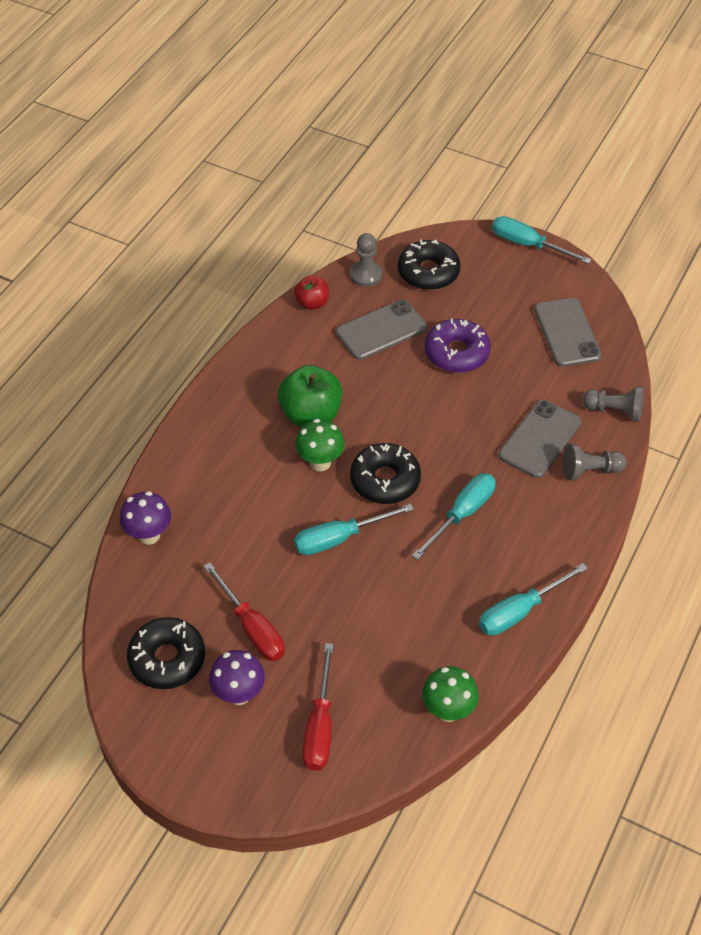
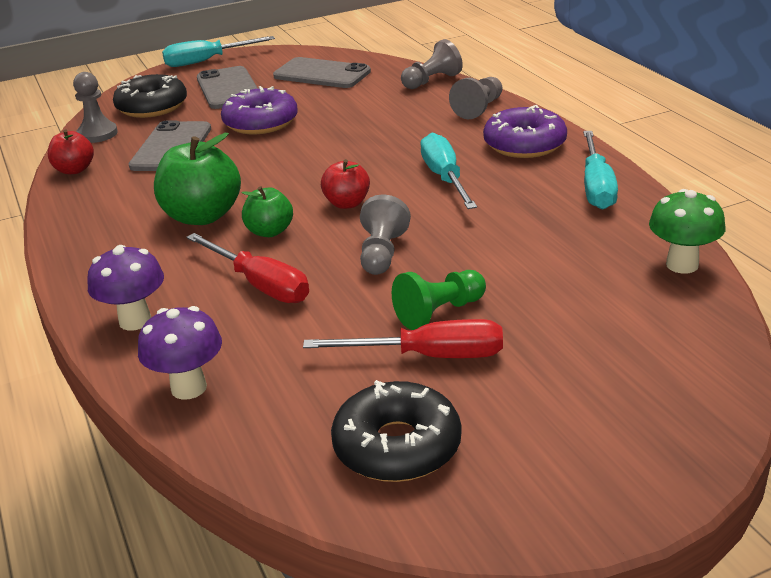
camera: 50 degrees left, 20 degrees down
(239, 694) = (517, 403): purple mushroom -> purple mushroom (135, 321)
(298, 607) = (439, 312): none -> green pawn
(320, 462) = (269, 231): green mushroom -> green apple
(320, 726) = (626, 357): red screwdriver -> red screwdriver (260, 285)
(339, 538) = (382, 253): turquoise screwdriver -> grey pawn
(385, 480) = (347, 203): black donut -> red apple
(539, 439) = (413, 118): grey phone -> grey phone (228, 88)
(552, 533) = (524, 144): none -> purple donut

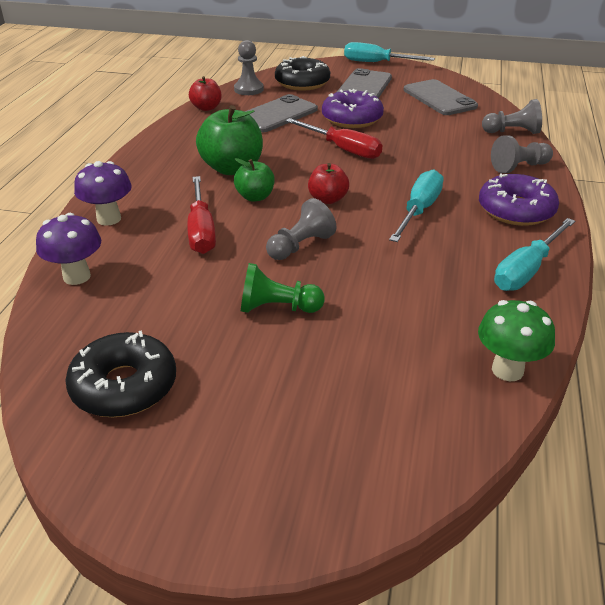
camera: 35 degrees right, 5 degrees up
(429, 356) = (228, 336): red screwdriver -> red screwdriver (343, 149)

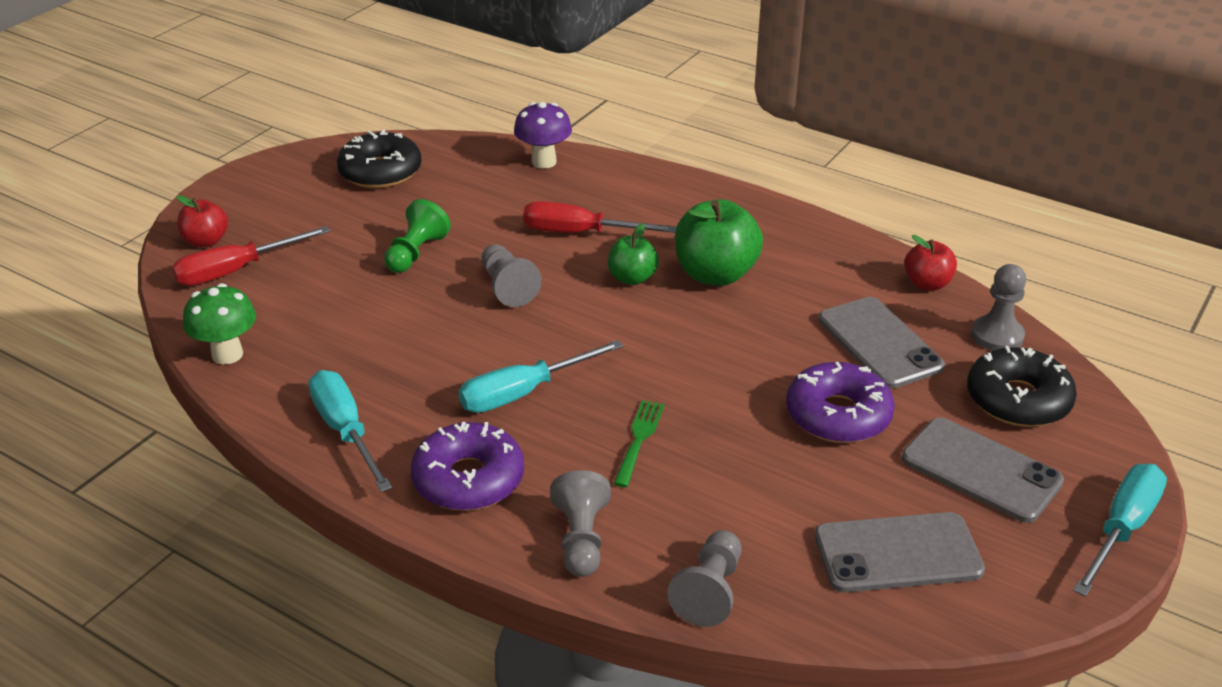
camera: 110 degrees right, 0 degrees up
(109, 219) = (638, 184): purple mushroom -> none
(327, 199) = (595, 329): red apple -> red apple (206, 241)
(343, 149) = (729, 377): red screwdriver -> red screwdriver (236, 271)
(419, 210) = (523, 393): turquoise screwdriver -> turquoise screwdriver turned 105 degrees clockwise
(425, 165) = (639, 439): none -> green fork

